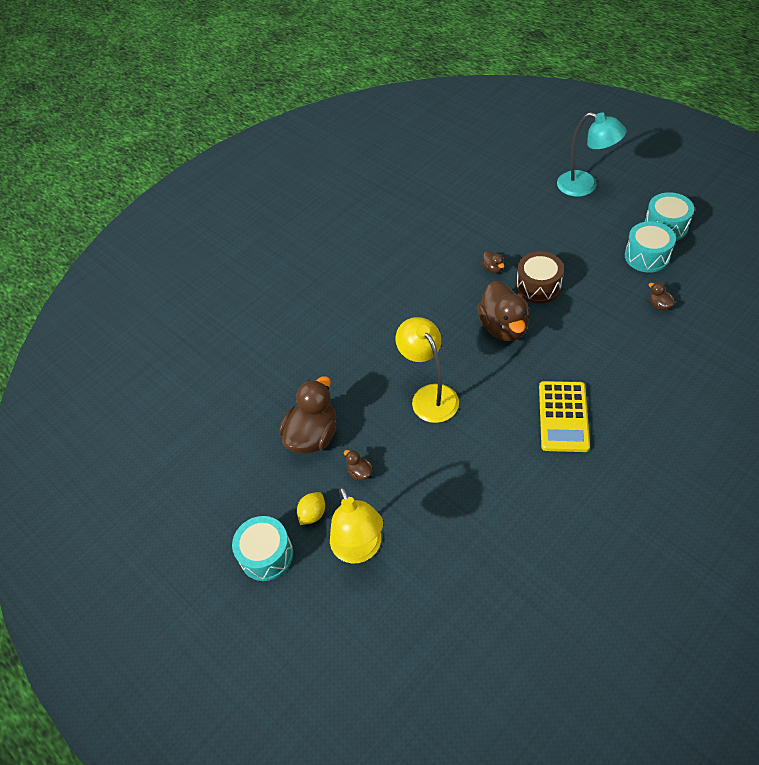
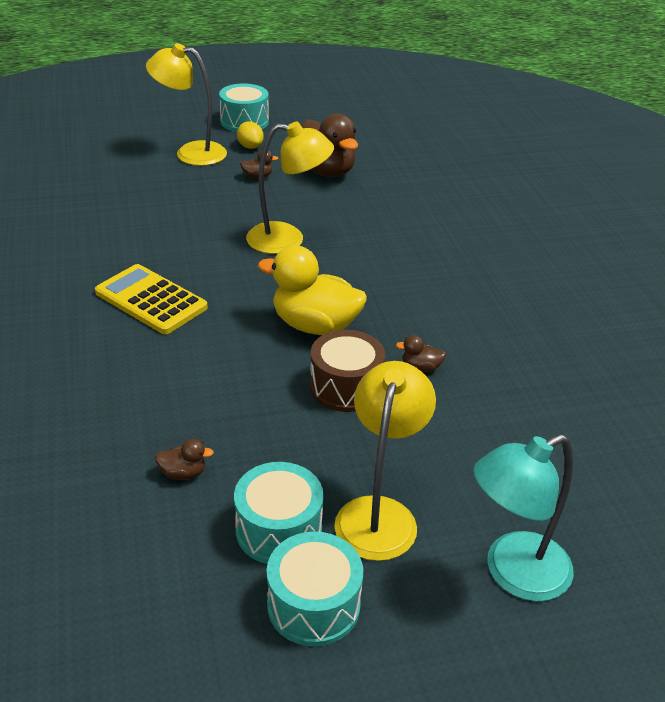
camera: 115 degrees right, 15 degrees down
(503, 327) = (315, 325): brown duck -> yellow duck
(601, 233) = (379, 514): none -> yellow lamp

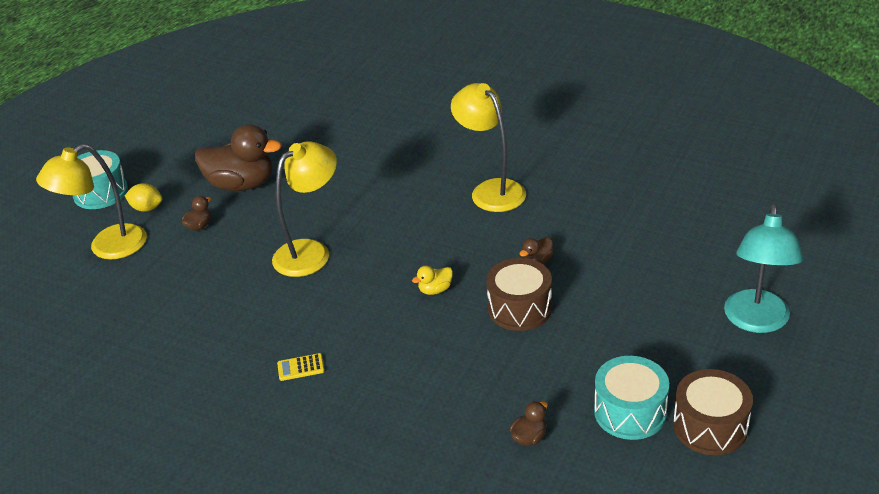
camera: 45 degrees left, 0 degrees up
(151, 300) = (301, 367): yellow calculator -> yellow calculator, size x0.42
(313, 605) = (710, 426): turquoise drum -> brown drum
(315, 325) = (435, 290): yellow duck -> yellow duck, size x0.43
(379, 514) = (657, 355): yellow lamp -> yellow lamp (491, 190)

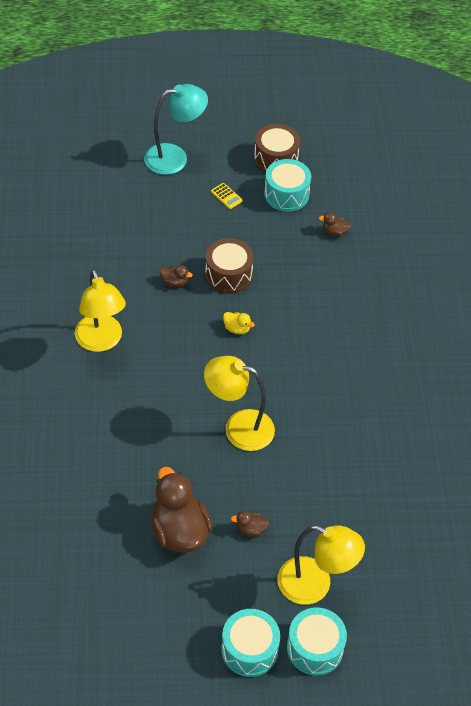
camera: 125 degrees left, 15 degrees up
(58, 228) = (315, 648): none -> turquoise drum
(147, 208) = (250, 590): yellow lemon -> none
(301, 367) = (354, 370): yellow calculator -> yellow calculator (226, 196)
(491, 190) = (101, 341): yellow lamp -> yellow lamp turned 45 degrees counterclockwise

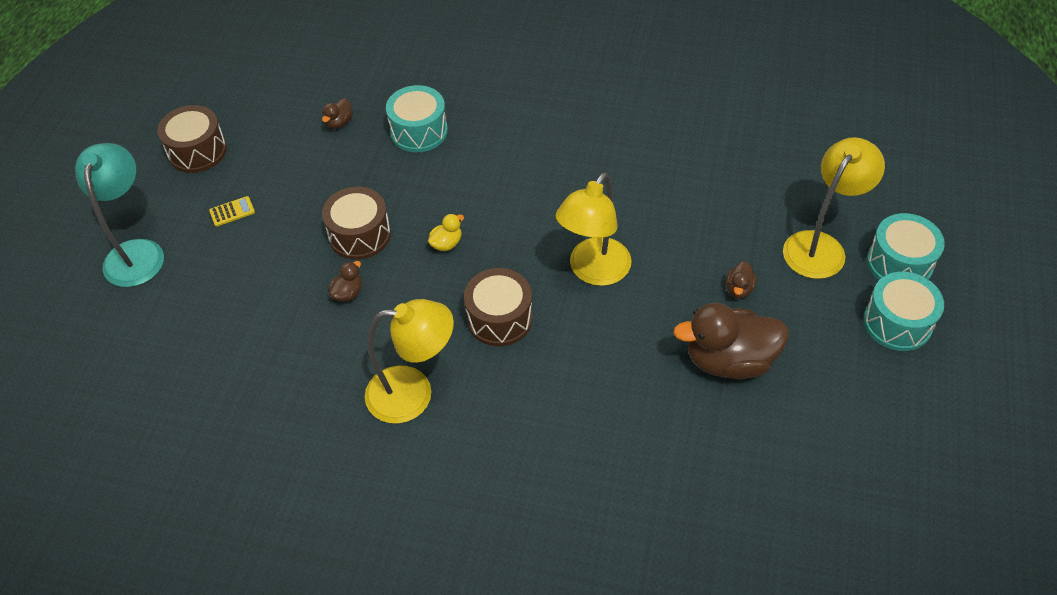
camera: 70 degrees left, 0 degrees up
(177, 377) = (499, 318): none -> brown drum
(286, 194) = (260, 153): turquoise drum -> turquoise drum (419, 131)

